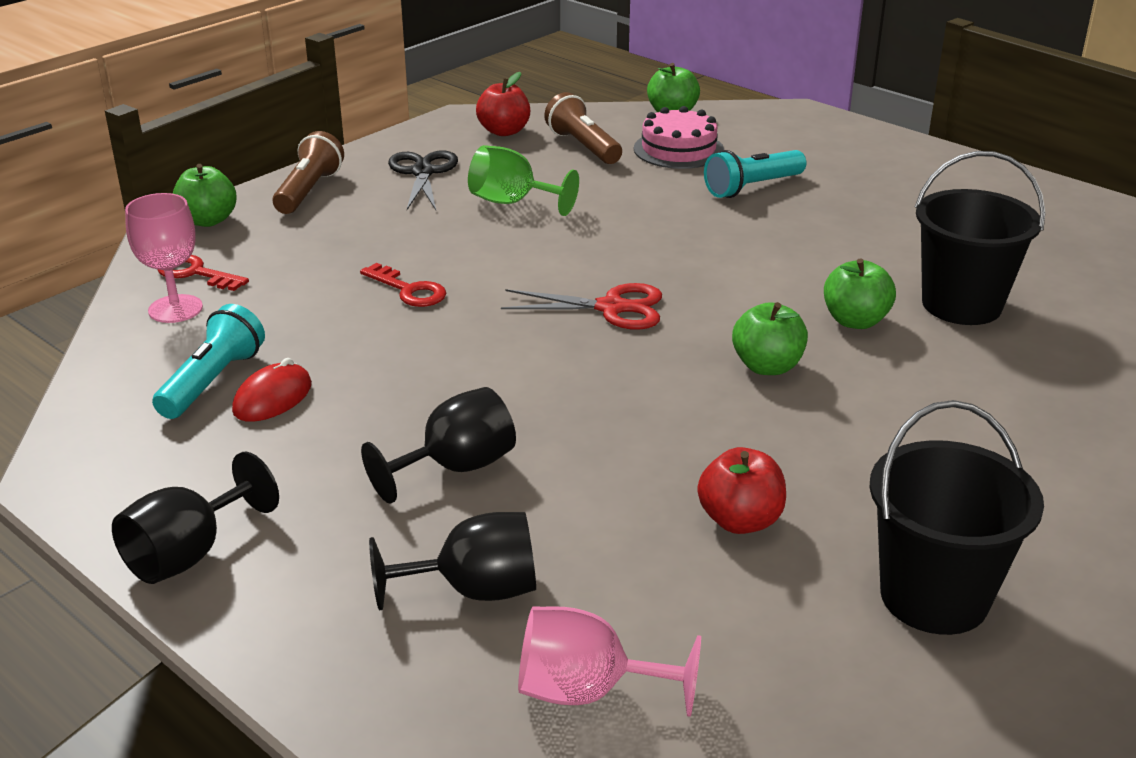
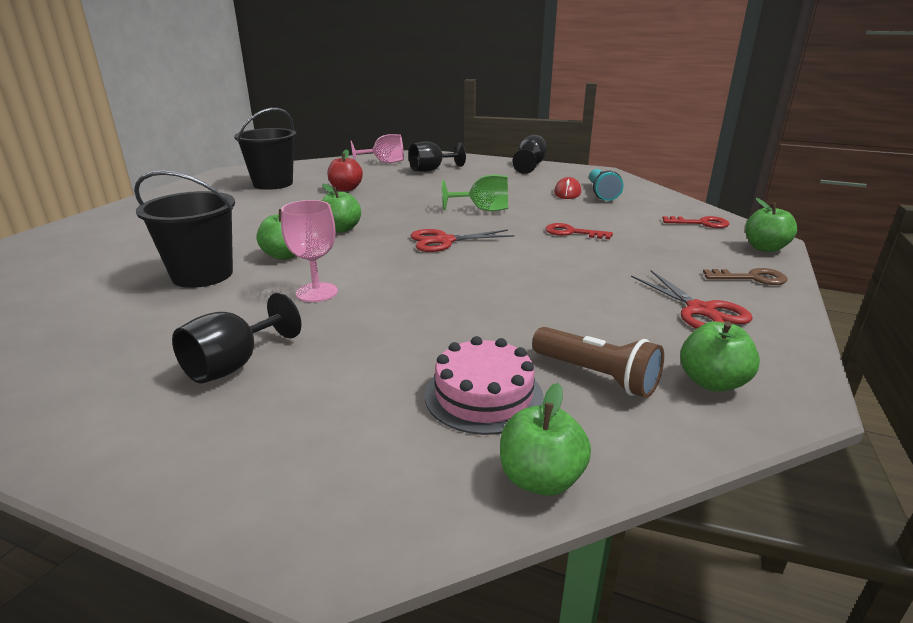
camera: 160 degrees right, 5 degrees down
(175, 309) = (674, 210): pink goblet -> pink goblet (316, 292)
(309, 191) = (751, 278): brown flashlight -> brown key
(423, 172) = (700, 310): black scissors -> red scissors
(455, 468) = (466, 187): black goblet -> black goblet (234, 365)
(504, 131) = (712, 382): red apple -> green apple
(513, 202) = (585, 296): green goblet -> green goblet (483, 210)
(752, 187) = (376, 352): turquoise flashlight -> none

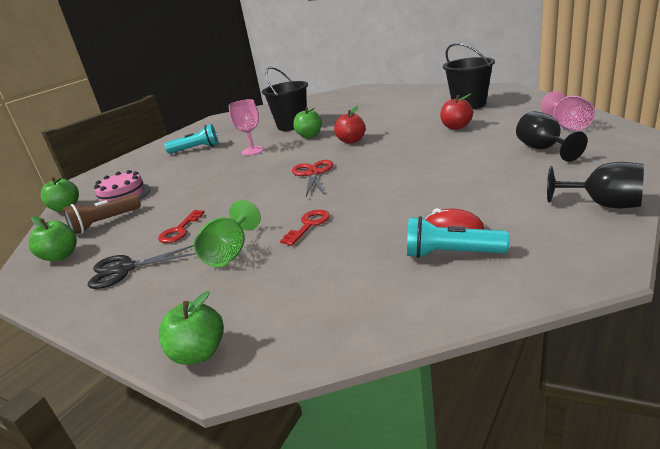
camera: 105 degrees right, 0 degrees up
(234, 365) = (196, 149): black goblet -> turquoise flashlight
(341, 229) = (351, 141): green apple -> red apple
(483, 210) = (388, 183): green goblet -> green goblet (230, 253)
(700, 310) = (125, 269): red scissors -> black scissors
(701, 223) = (304, 320): red key -> red key (180, 230)
(751, 278) = (145, 313): brown key -> none

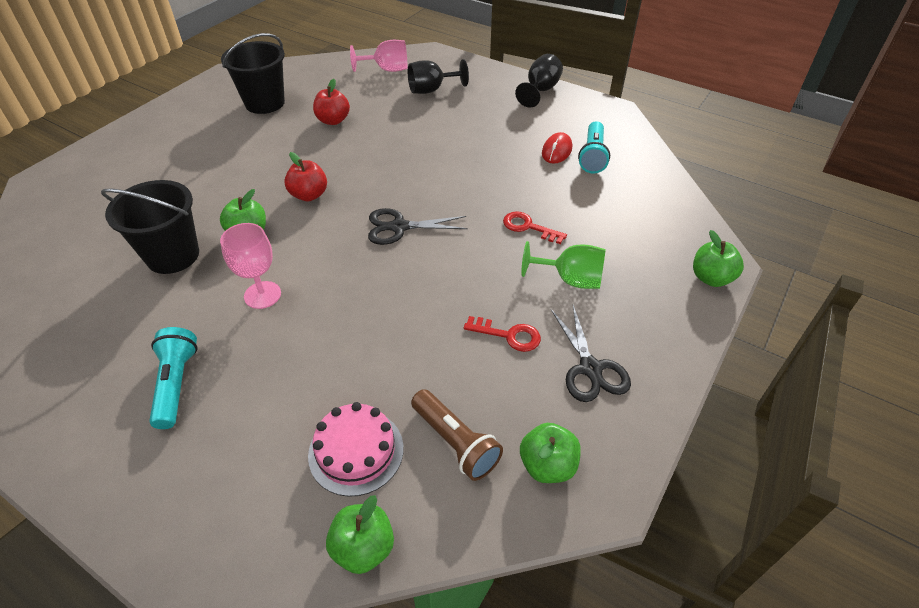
camera: 95 degrees left, 20 degrees up
(313, 174) = (399, 227): red scissors -> black scissors

